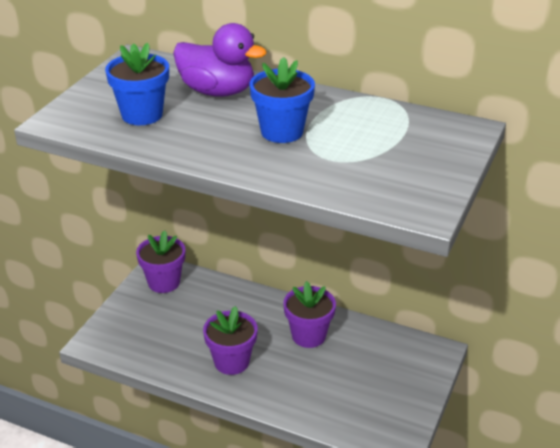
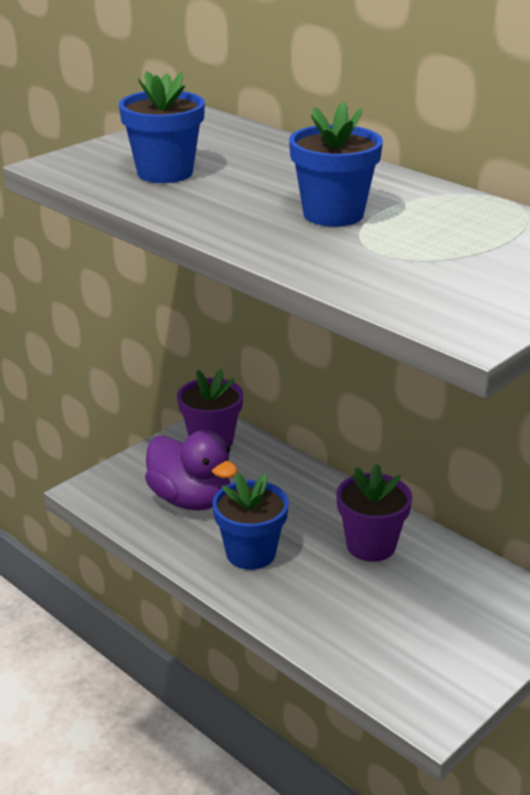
camera: 20 degrees right, 5 degrees down
(217, 91) = (279, 163): purple duck -> purple duck (191, 499)
(231, 362) = (251, 553): purple flower pot -> blue flower pot

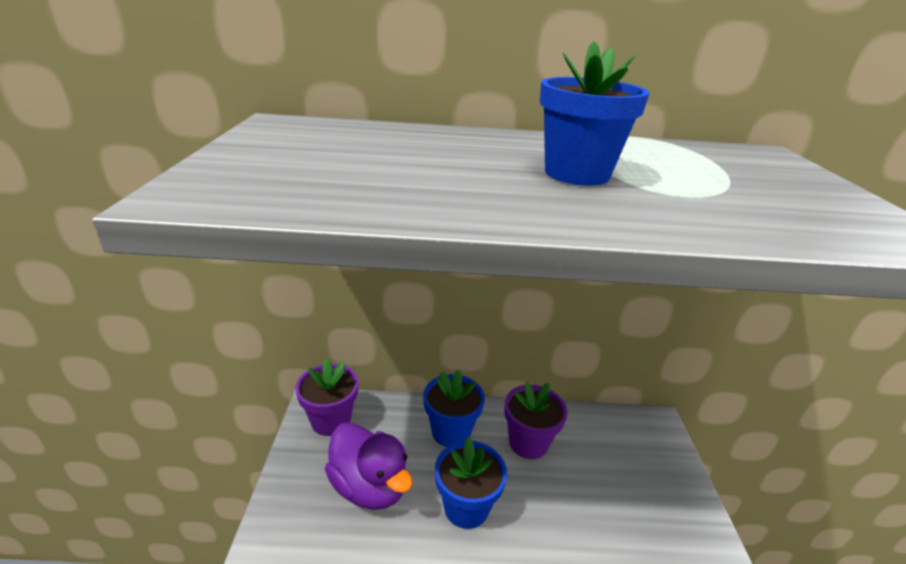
camera: 45 degrees left, 0 degrees up
(165, 173) = (346, 174): blue flower pot -> blue flower pot (451, 431)
(191, 499) = (369, 486): purple duck -> purple duck turned 45 degrees clockwise

